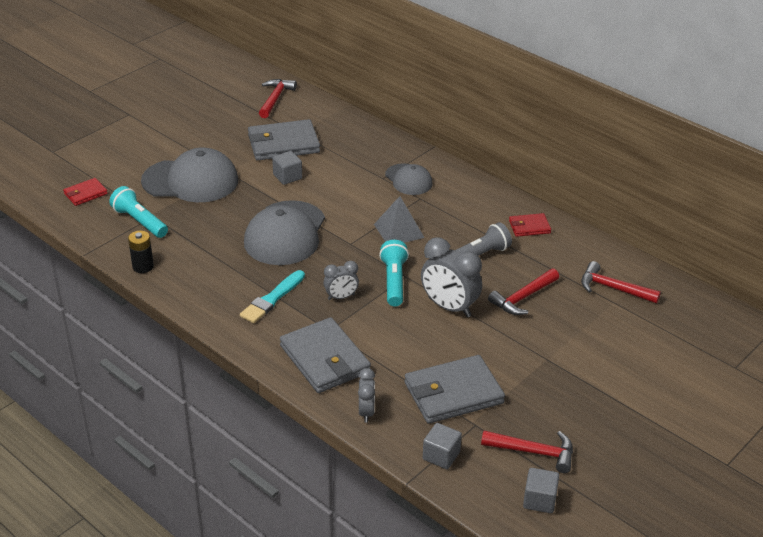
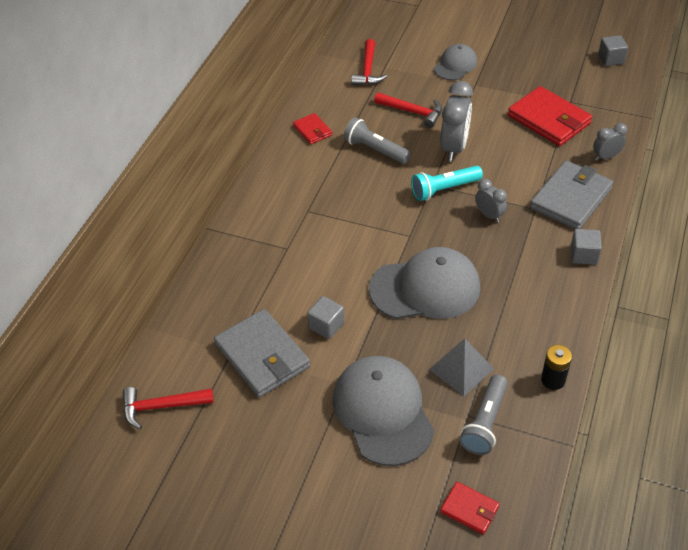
camera: 110 degrees left, 10 degrees up
(140, 222) = (485, 422): turquoise flashlight -> grey flashlight
(272, 299) = (525, 259): turquoise brush -> none
(399, 231) = (369, 209): grey pyramid -> grey pyramid (461, 369)
(408, 180) = (280, 228): grey cap -> grey cap (455, 65)
(441, 456) = (613, 109): grey cube -> grey cube (583, 255)
(453, 393) = (549, 120): grey wallet -> red wallet
(533, 452) = (572, 70): red hammer -> none

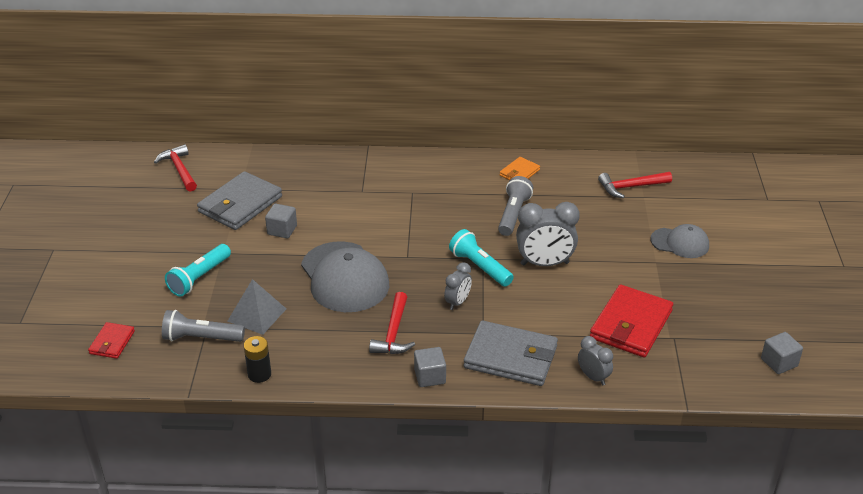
camera: 70 degrees right, 10 degrees down
(312, 130) = (519, 173): red wallet -> orange wallet
(382, 412) = (199, 278): grey cap -> turquoise flashlight
(412, 112) = (584, 227): red hammer -> red hammer (393, 332)

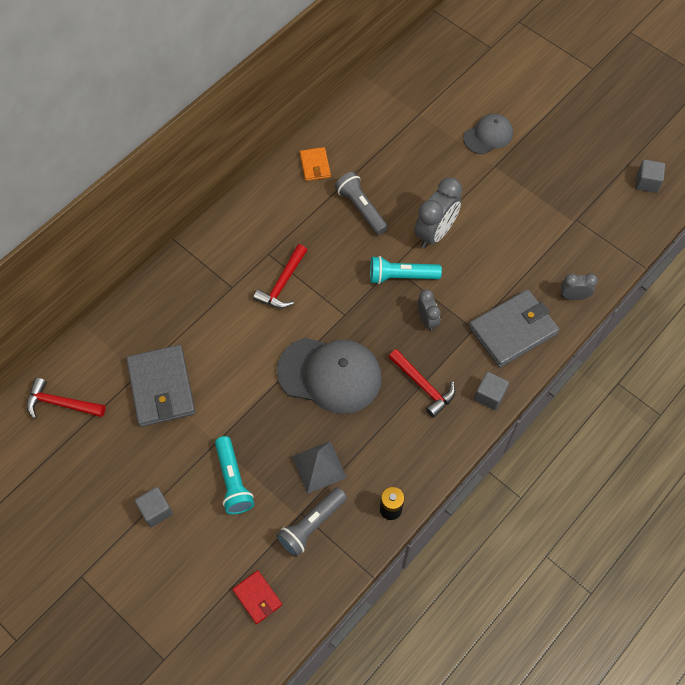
camera: 50 degrees left, 25 degrees up
(282, 230) = (227, 379): grey cube -> grey cube (156, 510)
(630, 324) = (543, 233): red wallet -> none
(631, 187) = (401, 112): red hammer -> red hammer (283, 283)

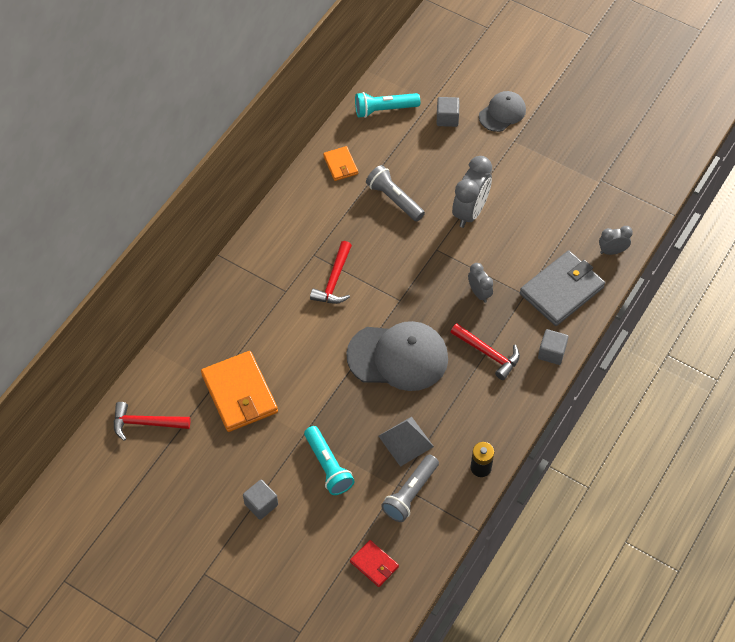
camera: 10 degrees left, 5 degrees down
(161, 388) = (239, 394): grey wallet -> orange wallet
(401, 276) = (446, 257): turquoise flashlight -> turquoise flashlight (384, 109)
(647, 182) = (661, 136): grey cube -> grey cube (447, 118)

